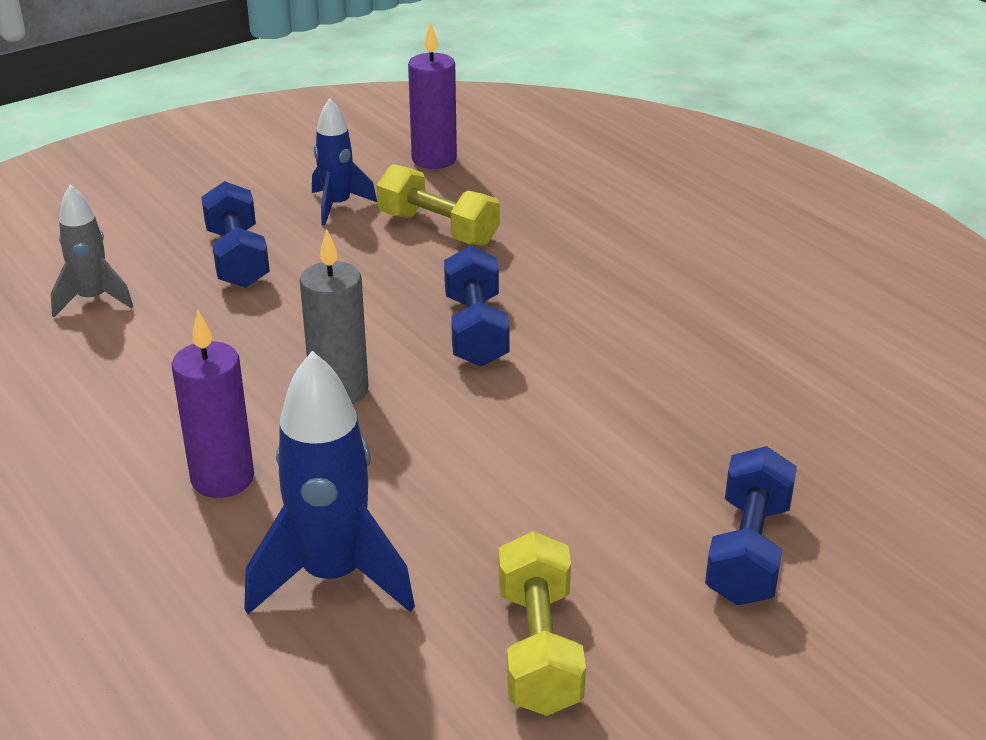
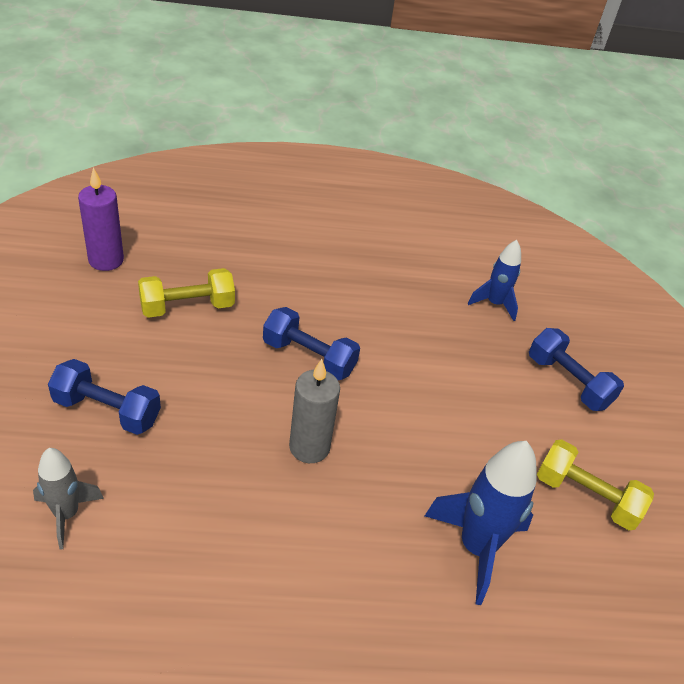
camera: 60 degrees left, 10 degrees up
(222, 479) = (347, 550): purple candle -> none
(337, 206) = (104, 330): blue rocket -> blue rocket (494, 304)

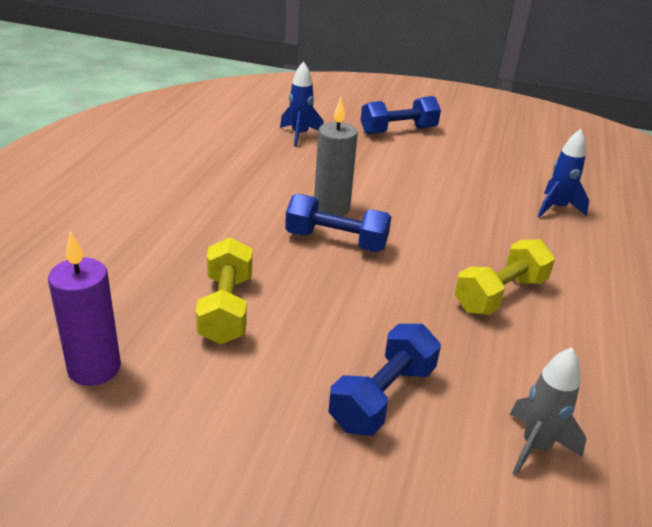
camera: 70 degrees left, 10 degrees down
(309, 357) = (336, 241): blue dumbbell -> blue dumbbell turned 60 degrees clockwise
(309, 447) = (452, 264): grey candle -> grey candle (331, 208)
(476, 547) = (556, 208): blue rocket -> blue rocket, size x0.61
(586, 496) = (509, 155): yellow dumbbell -> yellow dumbbell (500, 295)

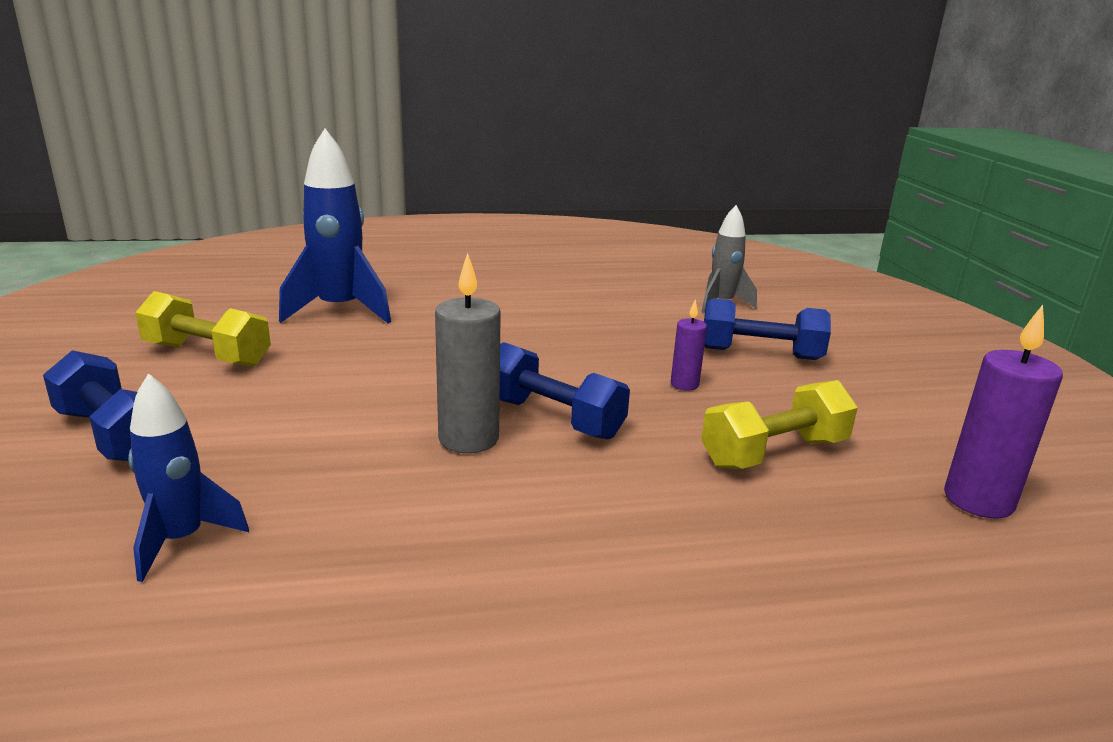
camera: 115 degrees left, 10 degrees down
(336, 241) = (553, 418): blue dumbbell -> blue dumbbell turned 45 degrees counterclockwise
(348, 316) = (684, 384): none -> purple candle
(500, 295) = (552, 325): yellow dumbbell -> yellow dumbbell (207, 355)
(556, 208) = (339, 311): blue rocket -> blue rocket, size x1.63

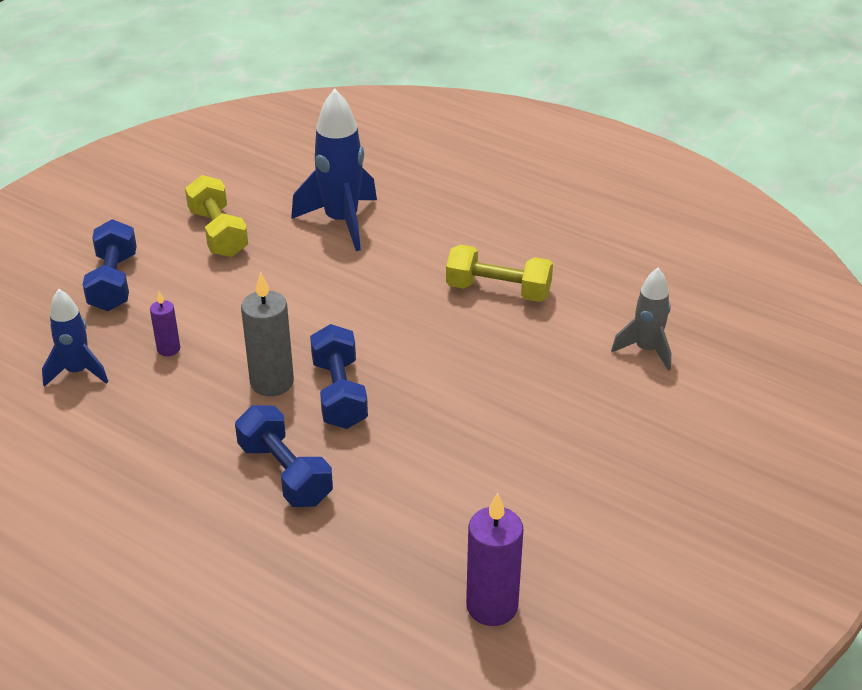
camera: 45 degrees right, 15 degrees up
(684, 384) = (467, 414): purple candle -> purple candle (168, 349)
(760, 354) = (576, 417): blue dumbbell -> blue dumbbell (285, 473)
(774, 453) = (428, 498): yellow dumbbell -> yellow dumbbell (498, 291)

